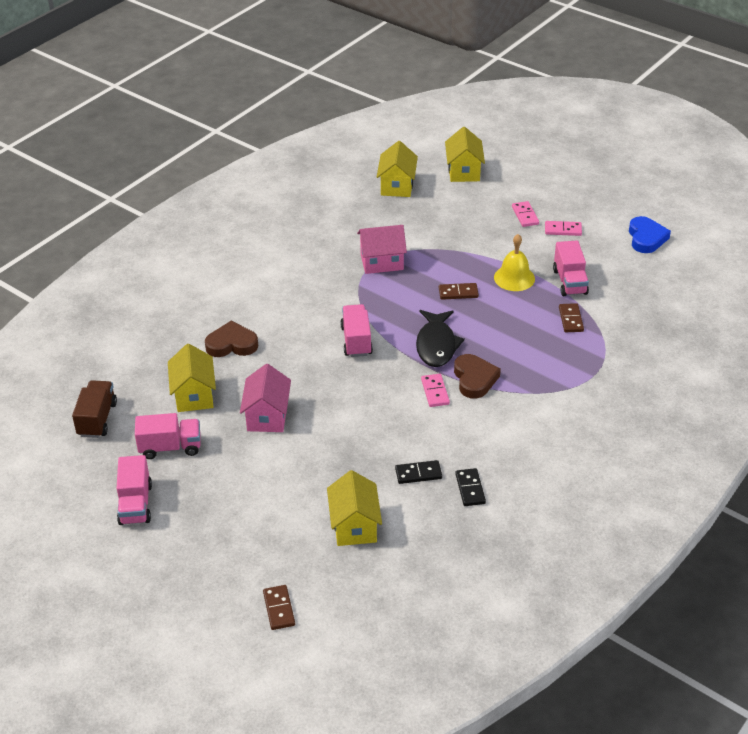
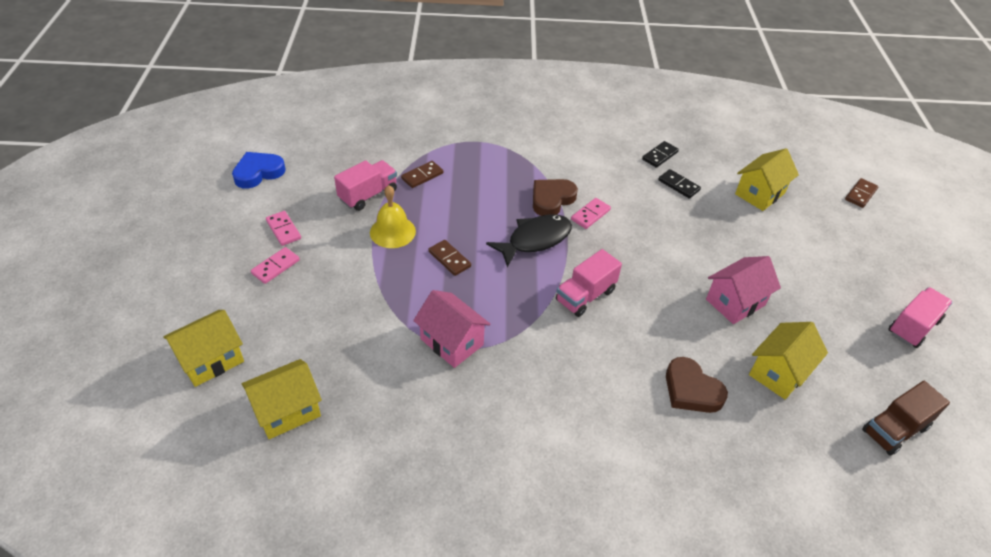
camera: 130 degrees left, 5 degrees up
(170, 447) = (844, 346): pink truck -> none

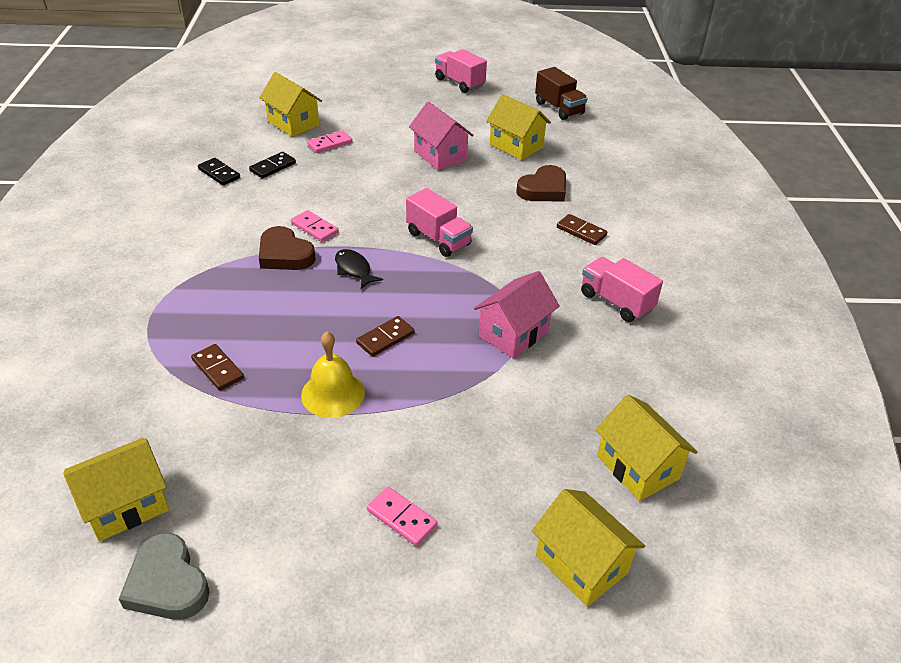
camera: 90 degrees left, 5 degrees down
(258, 172) = (167, 583): blue heart -> grey heart
(283, 230) = (321, 521): pink domino -> pink domino (330, 144)
(315, 152) = (126, 505): none -> yellow house
(368, 195) = (252, 425): pink truck -> pink truck (616, 302)
(535, 240) = (354, 269): black fish -> black fish, size x0.59
(860, 194) = (301, 75): brown domino -> brown domino (581, 231)

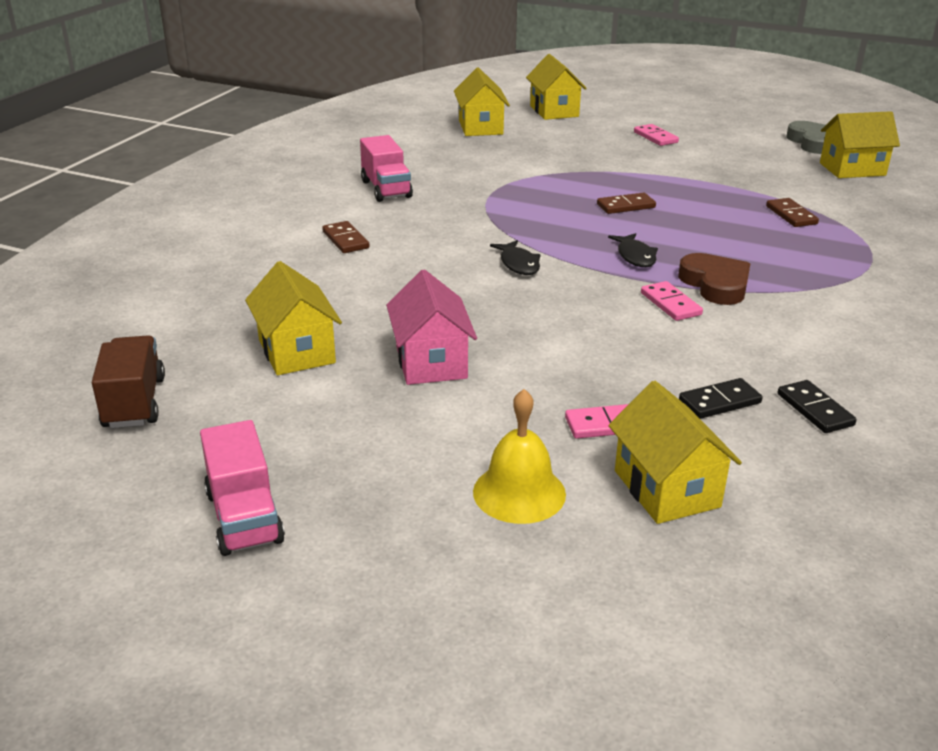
camera: 155 degrees left, 10 degrees down
(333, 393) = (686, 187): yellow bell -> yellow bell (519, 492)
(438, 239) = (518, 264): pink truck -> black fish
(513, 334) = (504, 189): pink house -> none
(543, 189) = (332, 287): brown heart -> none

